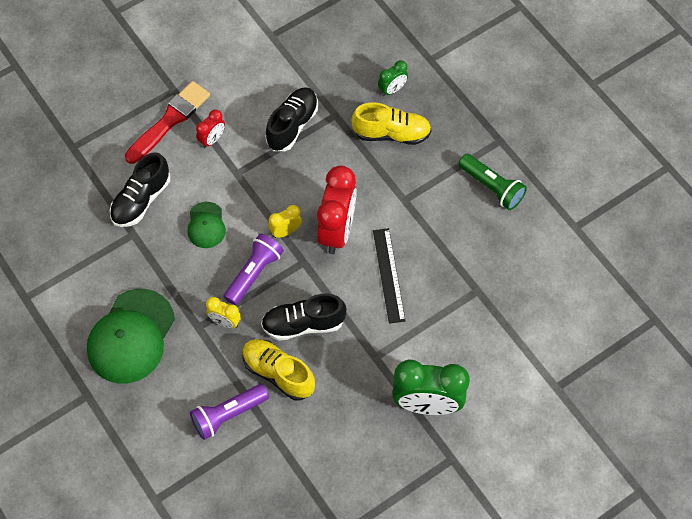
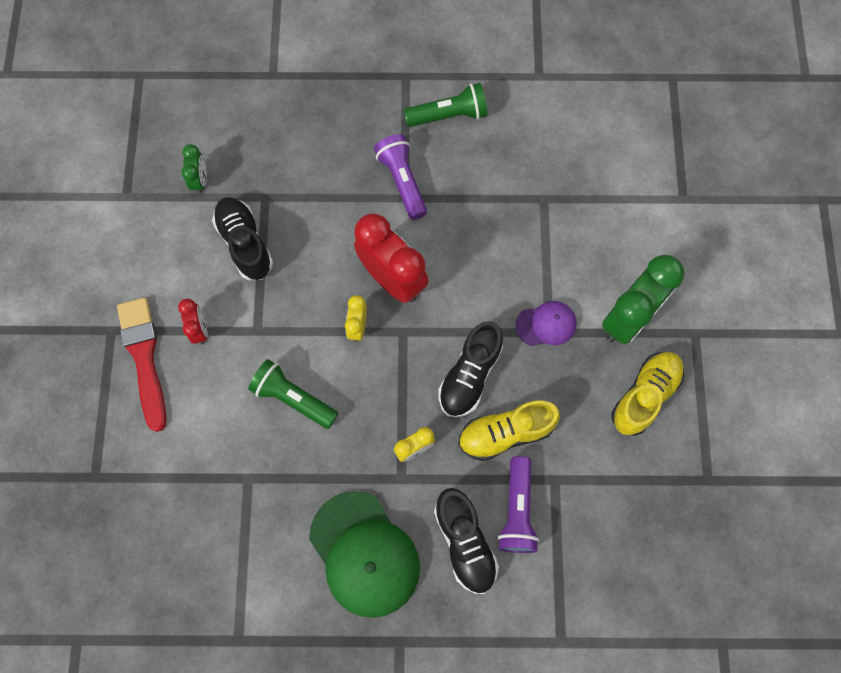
camera: 55 degrees left, 10 degrees up
(141, 200) = (215, 445): black shoe -> black shoe (464, 542)
(206, 225) = (293, 398): green cap -> green flashlight
(254, 273) = (381, 386): purple flashlight -> purple flashlight (402, 181)
(379, 351) = (546, 324): none -> purple cap
(388, 275) = (473, 264): black ruler -> none
(391, 133) = (325, 161): yellow shoe -> yellow shoe (644, 395)
(392, 89) = (278, 129): green clock -> green clock (200, 180)

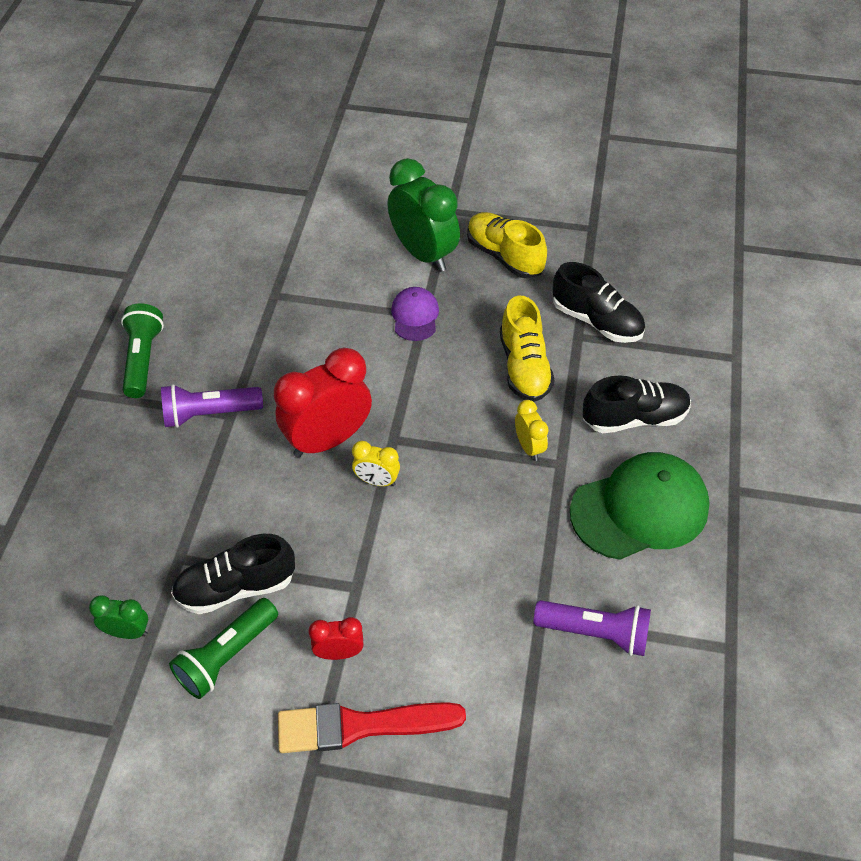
camera: 80 degrees left, 20 degrees down
(293, 398) = (450, 557): green flashlight -> green flashlight (226, 656)
(469, 375) = (456, 387): black shoe -> black shoe (596, 321)
(517, 510) = (605, 370): purple flashlight -> purple flashlight (595, 632)

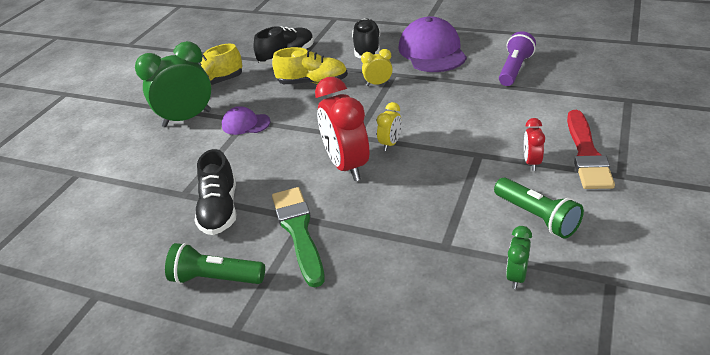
camera: 75 degrees left, 15 degrees down
(209, 414) = (298, 231): purple flashlight -> green brush
(236, 587) = (476, 213): black shoe -> black shoe (220, 210)
(640, 509) = (432, 51): green cap -> purple cap

